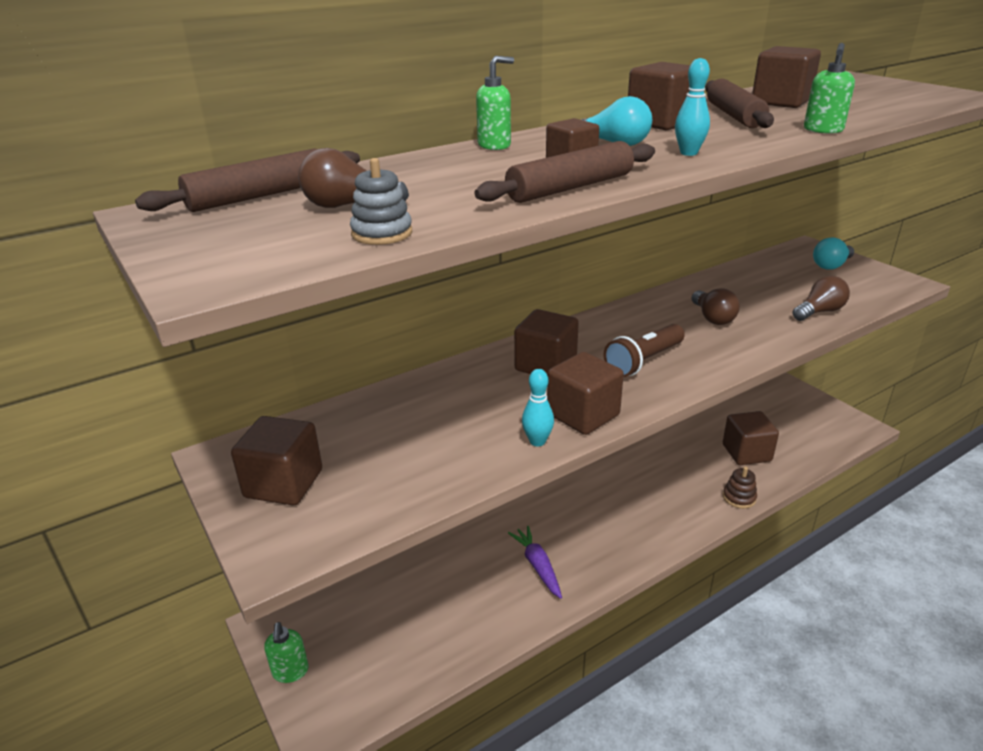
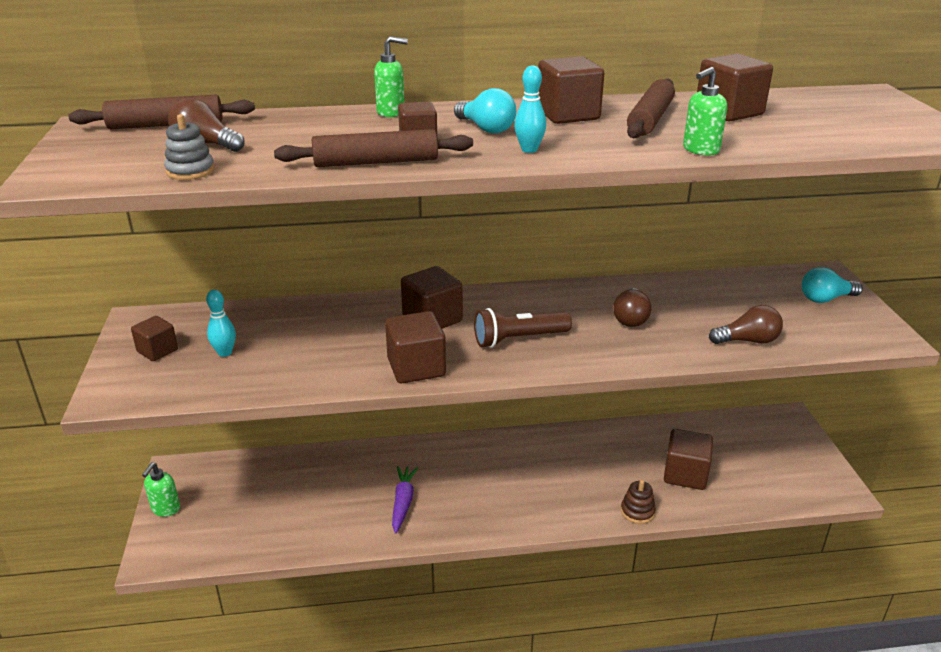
camera: 25 degrees right, 0 degrees up
(284, 483) = (157, 351): brown cube -> brown cube, size x0.63
(537, 441) = (358, 377): turquoise bowling pin -> turquoise bowling pin (225, 353)

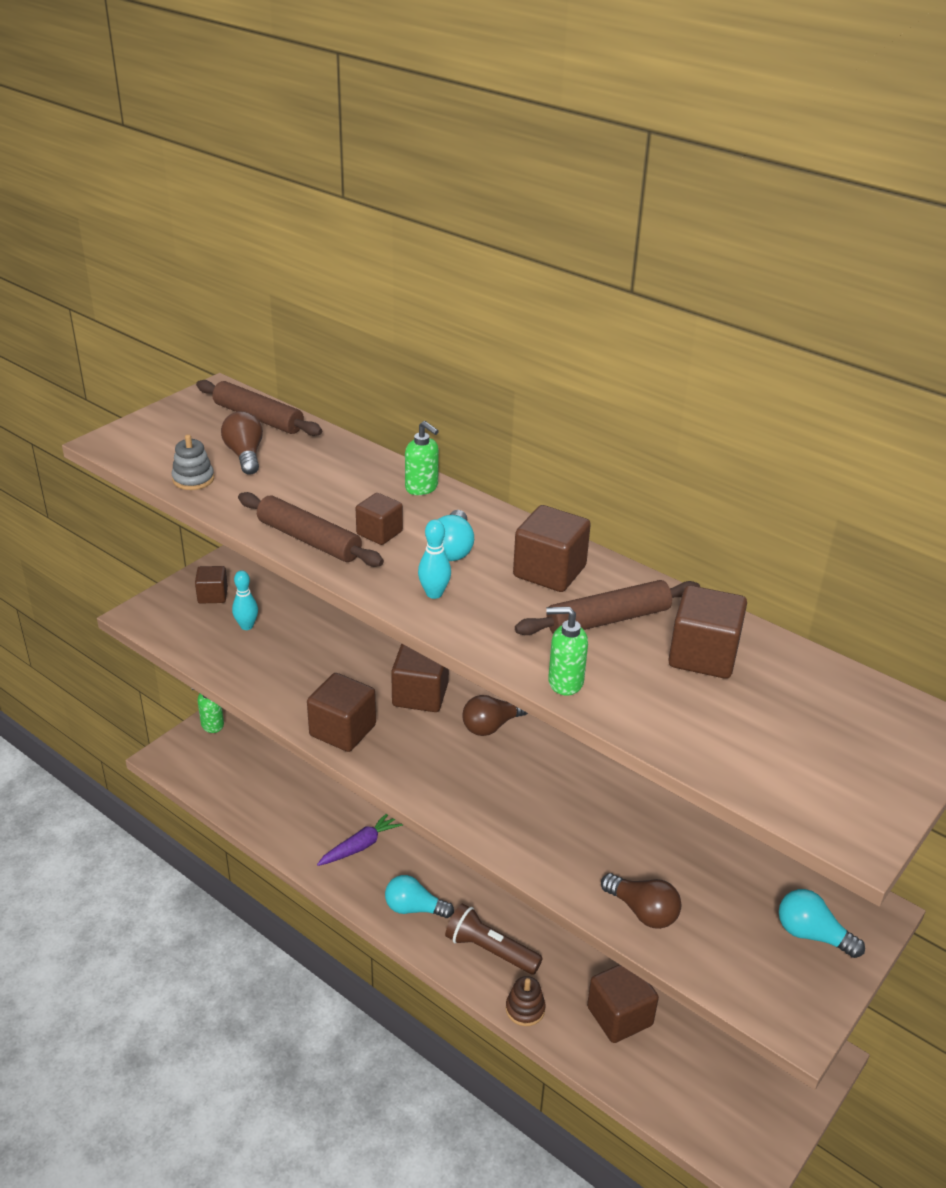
camera: 45 degrees right, 5 degrees up
(493, 511) = (414, 908): none -> turquoise light bulb
(519, 339) = (453, 761): brown flashlight -> brown flashlight (490, 950)
(630, 318) = (578, 810): brown light bulb -> brown light bulb (491, 726)

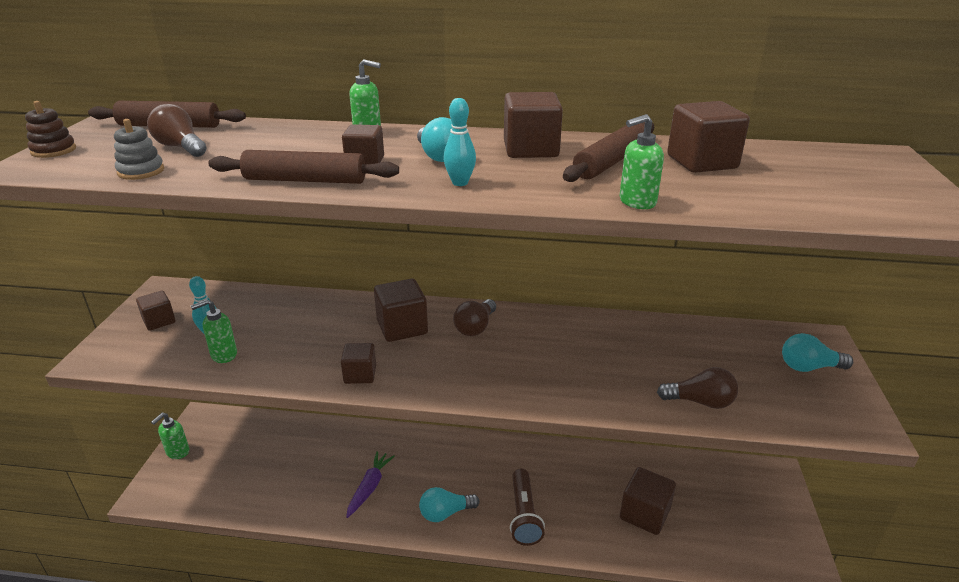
camera: 30 degrees left, 5 degrees down
(242, 657) = (223, 355): none -> green soap dispenser
(342, 730) = (360, 374): brown cube -> brown cube, size x0.63
(490, 950) = (524, 515): brown flashlight -> brown flashlight turned 90 degrees counterclockwise
(525, 1009) = (581, 544): brown stacking toy -> brown stacking toy (53, 150)

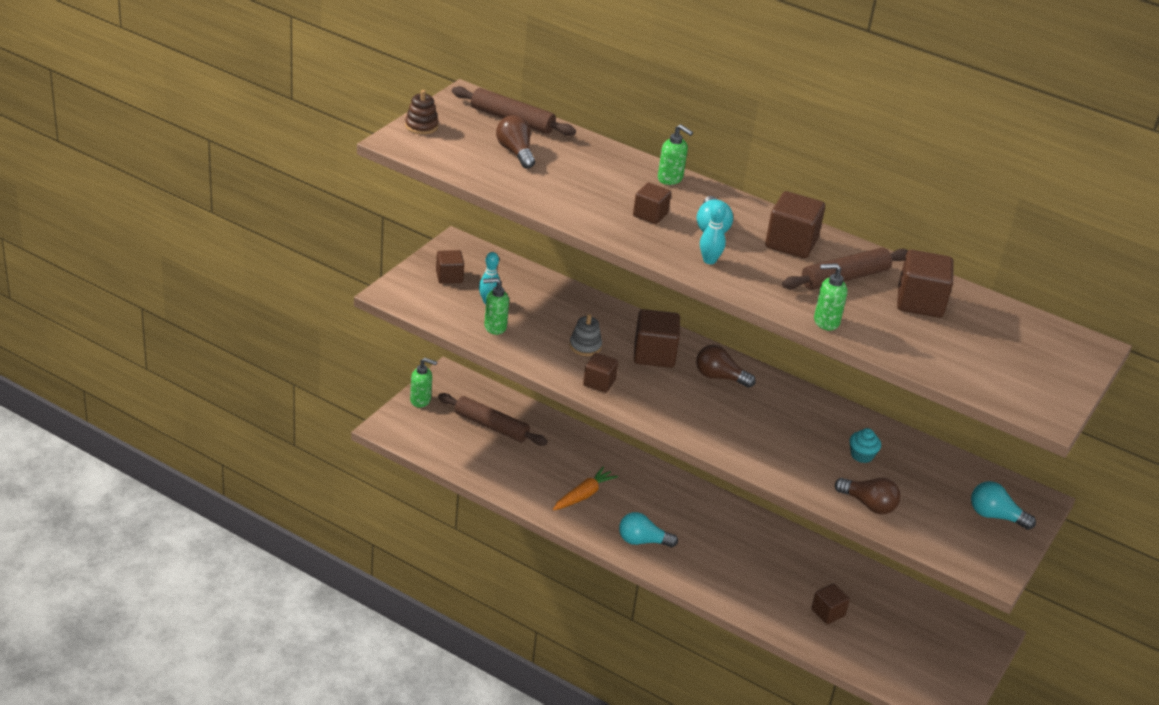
camera: 20 degrees right, 5 degrees up
(141, 171) = (482, 172): grey stacking toy -> grey stacking toy (585, 346)
(177, 452) = (420, 400): green soap dispenser -> green soap dispenser turned 135 degrees counterclockwise
(305, 180) = (597, 221): brown rolling pin -> brown rolling pin (491, 426)
(369, 487) = (583, 495): purple carrot -> orange carrot
(475, 327) = (719, 377): brown light bulb -> brown light bulb turned 60 degrees clockwise
(524, 515) = (713, 570): brown flashlight -> none
(644, 514) = (828, 612): brown cube -> brown cube, size x0.63
(652, 354) = (862, 455): none -> turquoise cupcake

